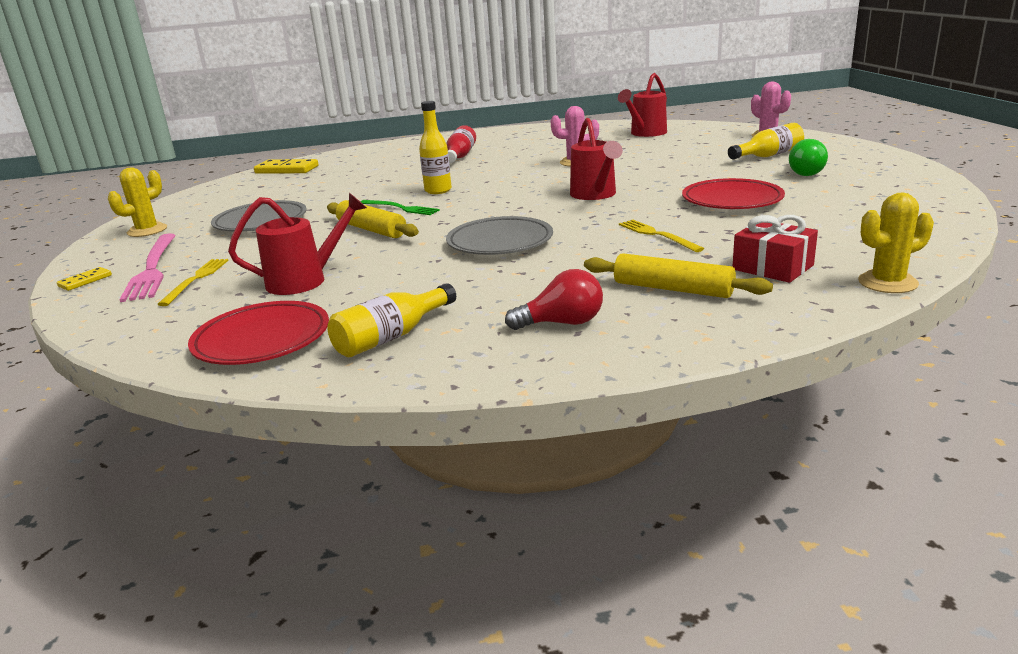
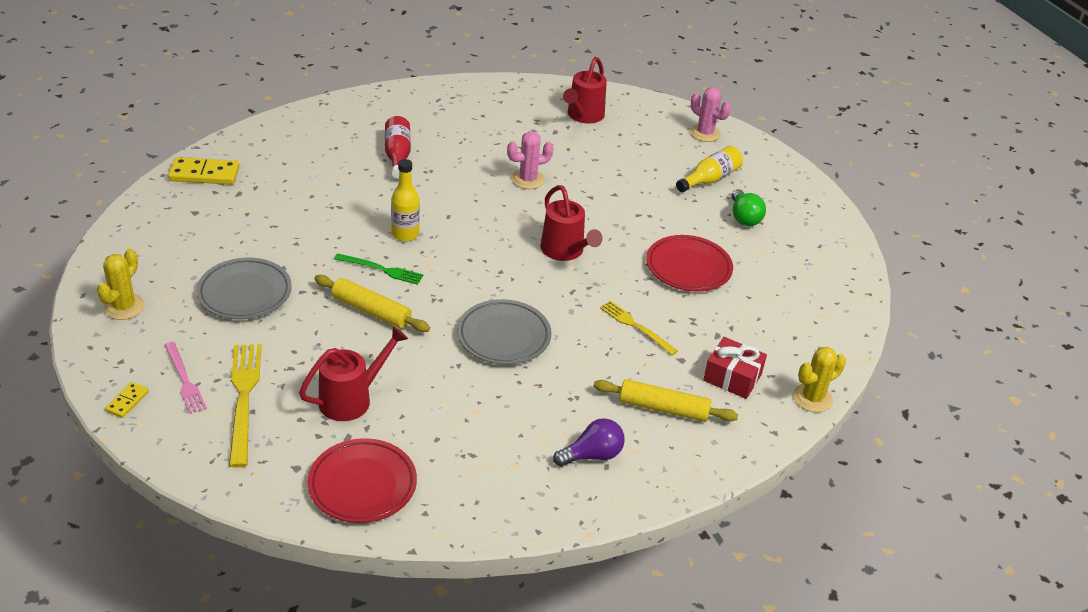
camera: 20 degrees left, 15 degrees up
(152, 269) = (184, 380): pink fork -> pink fork, size x0.62
(196, 280) = (243, 398): yellow fork -> yellow fork, size x1.60
(392, 337) = (467, 477): yellow bottle -> none
(562, 323) = (592, 455): red light bulb -> purple light bulb

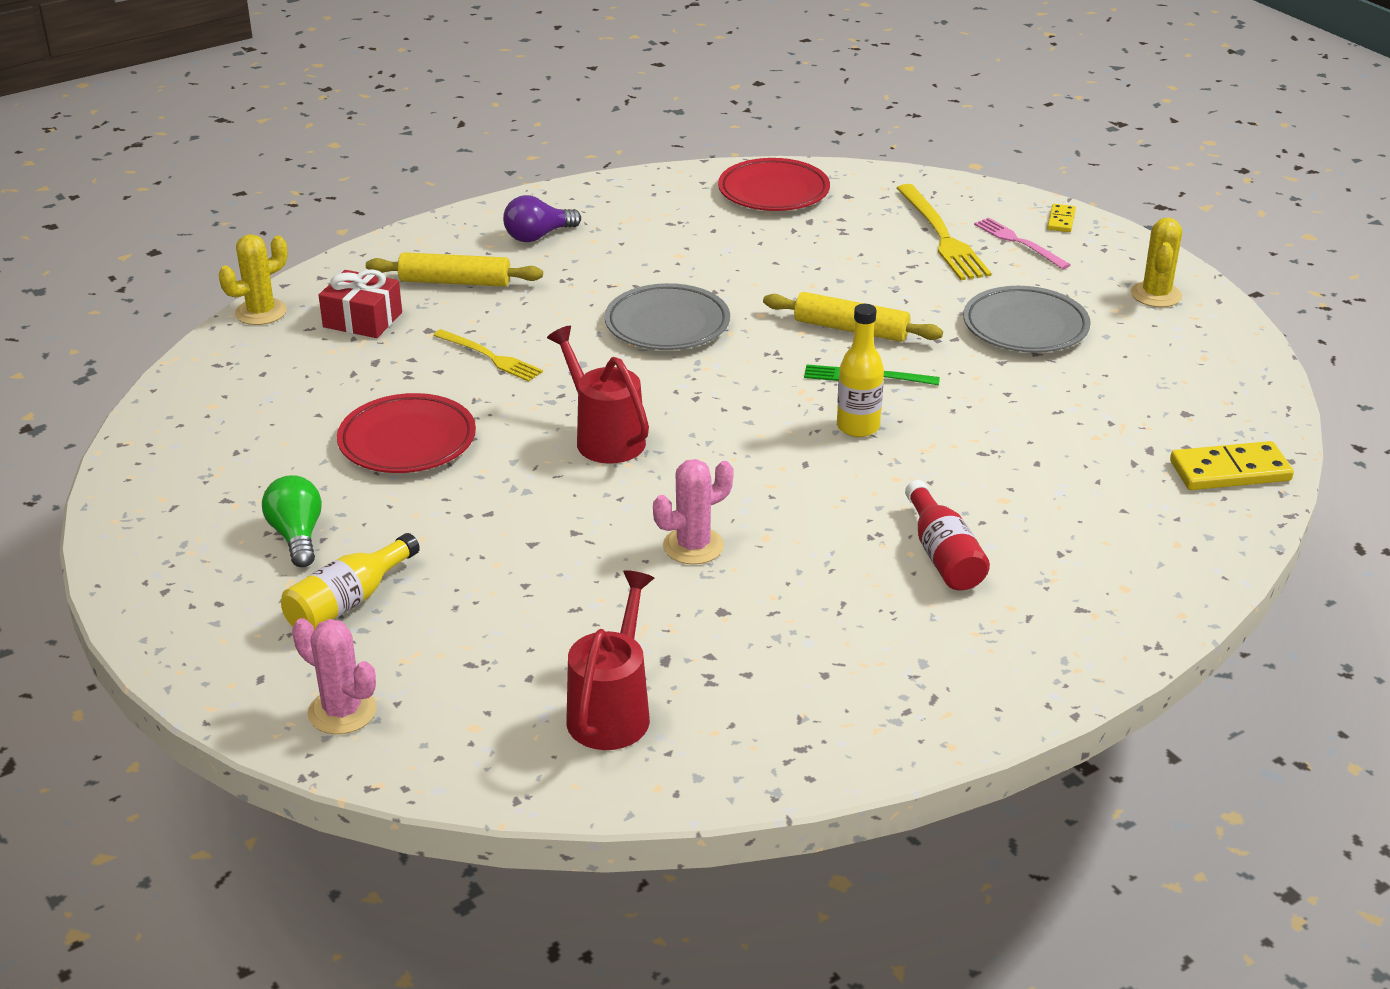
camera: 175 degrees right, 5 degrees down
(352, 398) = (823, 249): red watering can -> none

